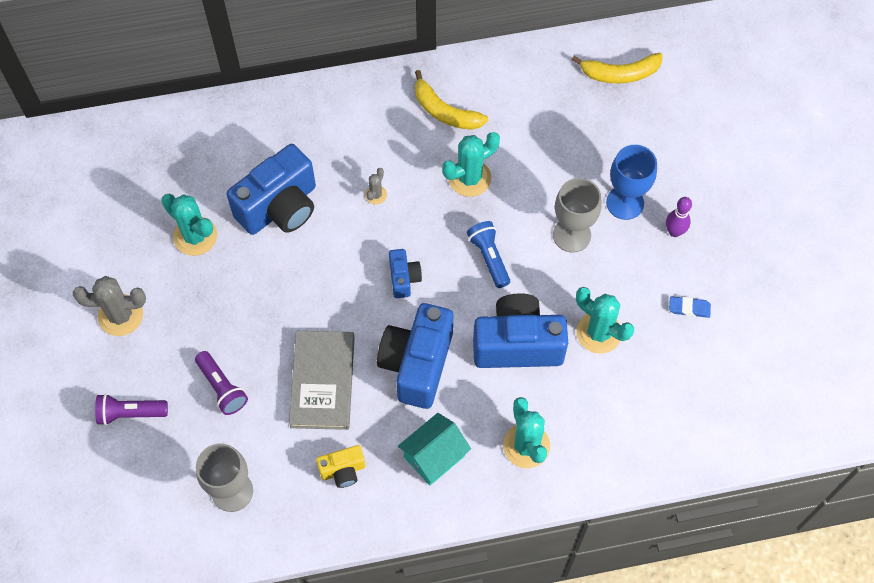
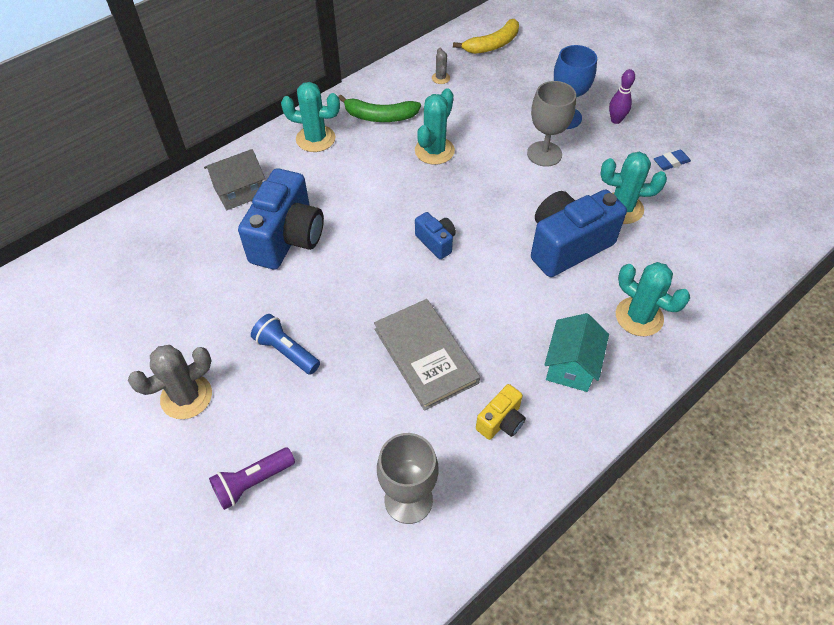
camera: 30 degrees left, 10 degrees down
(195, 236) = (221, 295): turquoise cactus -> turquoise cactus (315, 139)
(222, 388) = (333, 409): purple flashlight -> none
(267, 135) = (239, 191): none -> grey house
(376, 195) = (366, 194): grey cactus -> grey cactus (440, 78)
(417, 364) = (498, 300): blue camera -> none
(445, 111) = (380, 116): yellow banana -> green banana
(489, 258) = (494, 196): blue flashlight -> blue flashlight (286, 351)

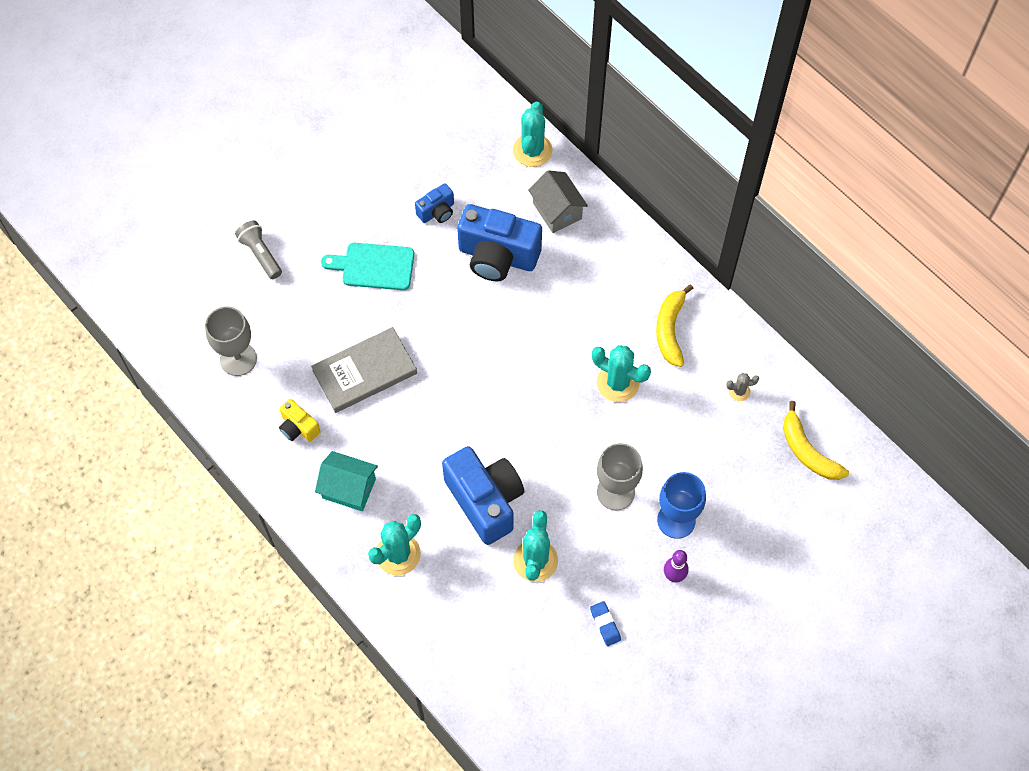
camera: 90 degrees right, 10 degrees up
(186, 396) = (335, 201): grey cactus -> none
(253, 482) = (261, 254): purple flashlight -> grey flashlight
(286, 351) = (374, 266): blue flashlight -> turquoise cutting board
(315, 139) = (633, 270): turquoise cactus -> turquoise cactus (532, 150)
(380, 116) = (670, 330): green banana -> yellow banana
(436, 242) = (491, 382): blue camera -> blue camera (437, 212)

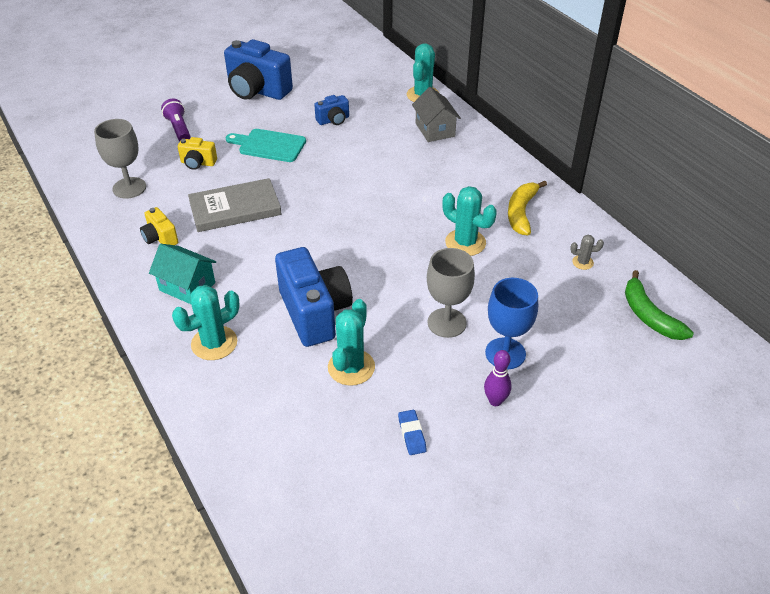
camera: 10 degrees right, 20 degrees down
(261, 254) = (179, 129): grey flashlight -> purple flashlight
(302, 308) = (198, 163): none -> yellow camera
(497, 256) = (376, 151): blue camera -> blue camera (257, 91)
(807, 451) = (649, 315): yellow banana -> green banana

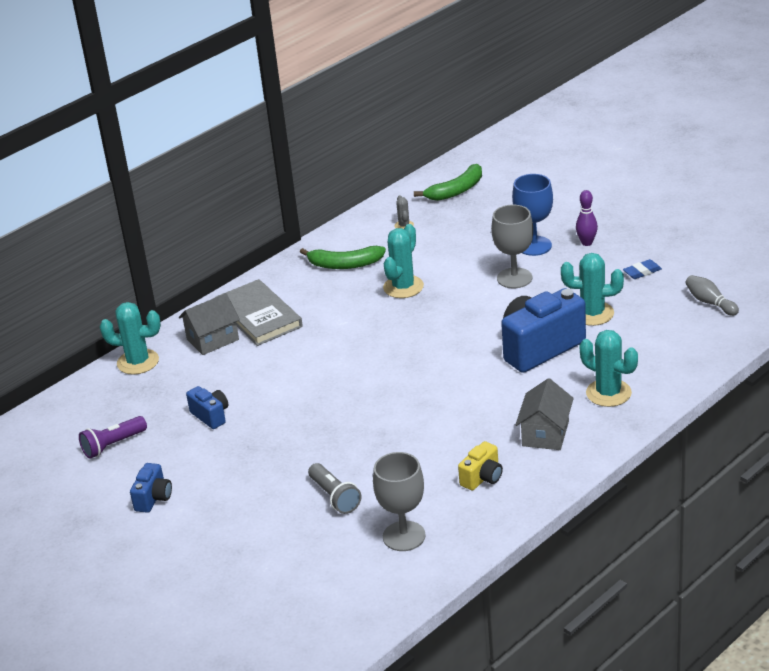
camera: 100 degrees left, 10 degrees down
(179, 129) = (264, 539): purple flashlight -> purple flashlight (113, 445)
(187, 286) = (545, 434): turquoise house -> grey house
(198, 163) = (334, 497): yellow camera -> grey flashlight
(235, 208) = (409, 441): grey book -> grey book (259, 316)
(257, 91) = (153, 498): blue camera -> blue camera, size x0.49
(269, 145) = (279, 451): turquoise cutting board -> none
(318, 479) = (710, 302): none -> grey bowling pin
(521, 213) = (345, 264): yellow banana -> green banana

